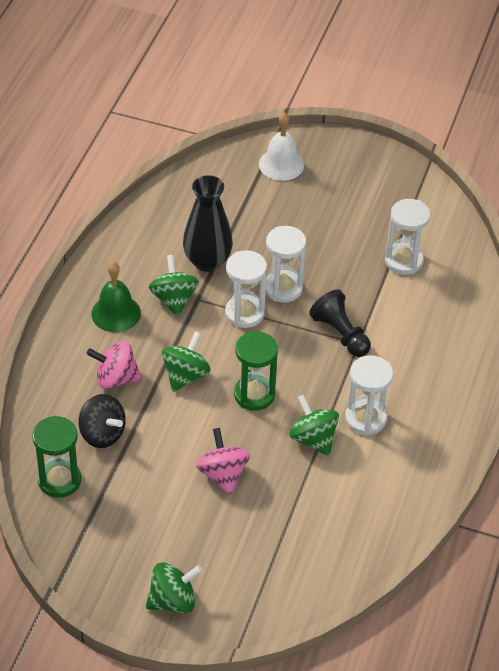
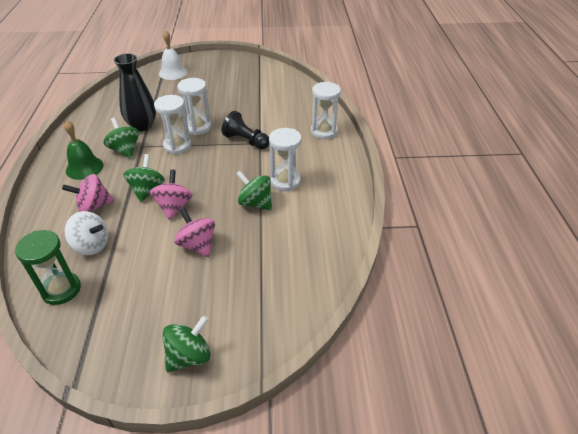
camera: 20 degrees left, 5 degrees down
(102, 434) = (91, 245): black spinning top -> white spinning top
(211, 411) = (174, 207): none -> pink spinning top
(254, 395) = (202, 188): green hourglass -> none
(403, 261) = (267, 98): white hourglass -> white hourglass (323, 132)

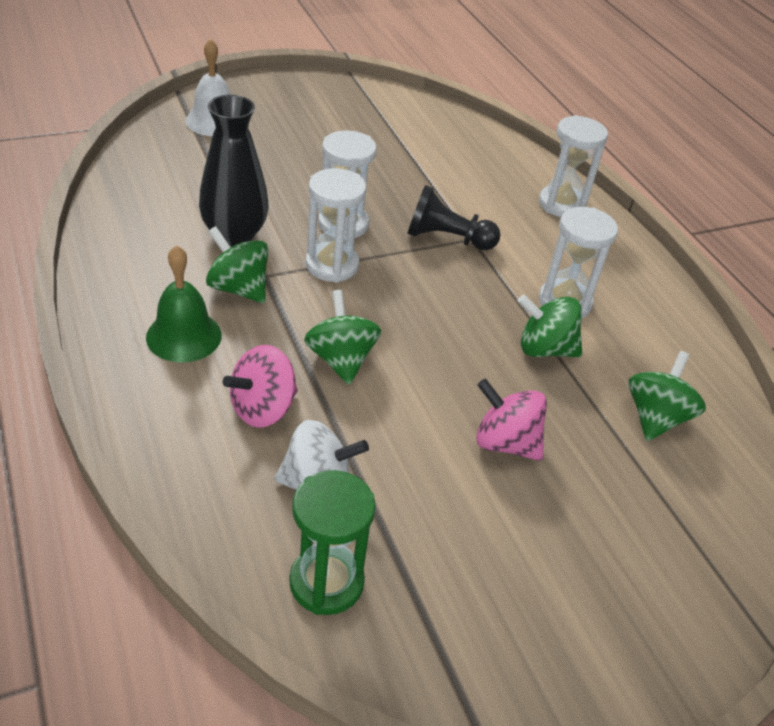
camera: 25 degrees left, 0 degrees up
(174, 207) = (413, 382): pink spinning top -> none
(189, 356) = (636, 638): green spinning top -> green spinning top (656, 417)

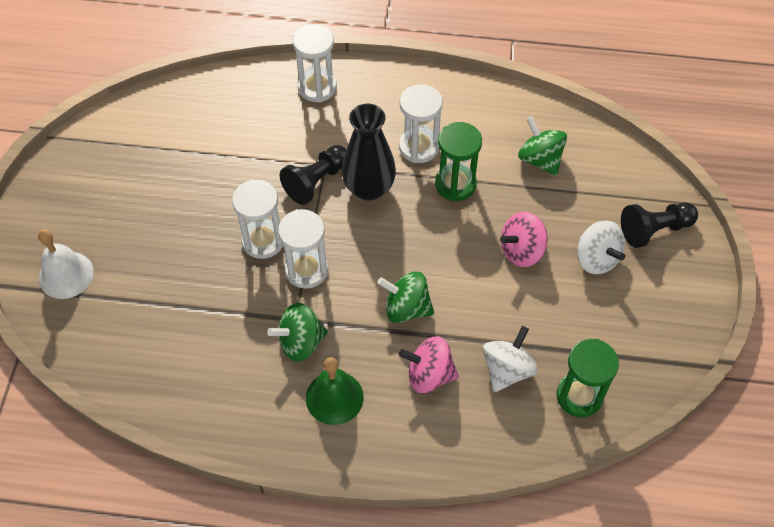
camera: 55 degrees left, 15 degrees up
(234, 235) = (236, 320): black vase -> black vase (369, 188)
(262, 408) = (429, 375): pink spinning top -> pink spinning top turned 105 degrees clockwise
(544, 349) = (455, 184): green spinning top -> green hourglass
(560, 530) = (596, 259): none -> white spinning top
(667, 588) = (654, 230): none -> black pawn

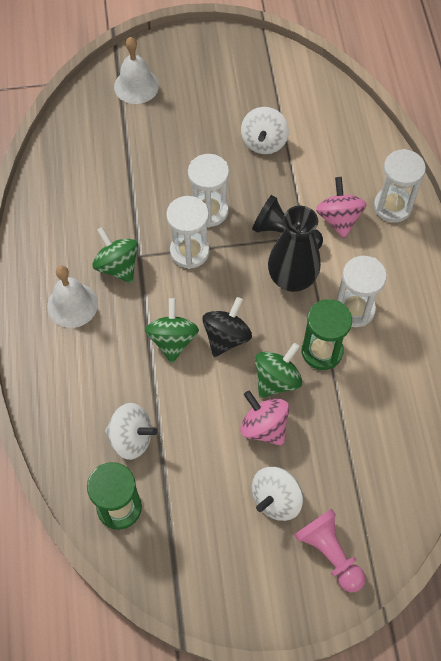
camera: 75 degrees right, 5 degrees up
(197, 172) = (264, 142): none -> white spinning top
(334, 397) = (72, 305): green bell -> white bell
(417, 259) = (226, 337): none -> black spinning top
(429, 375) = (111, 373): pink spinning top -> pink spinning top (339, 219)
(540, 159) = (380, 423): green spinning top -> green spinning top (277, 379)
(654, 230) = (329, 553): black pawn -> pink pawn

